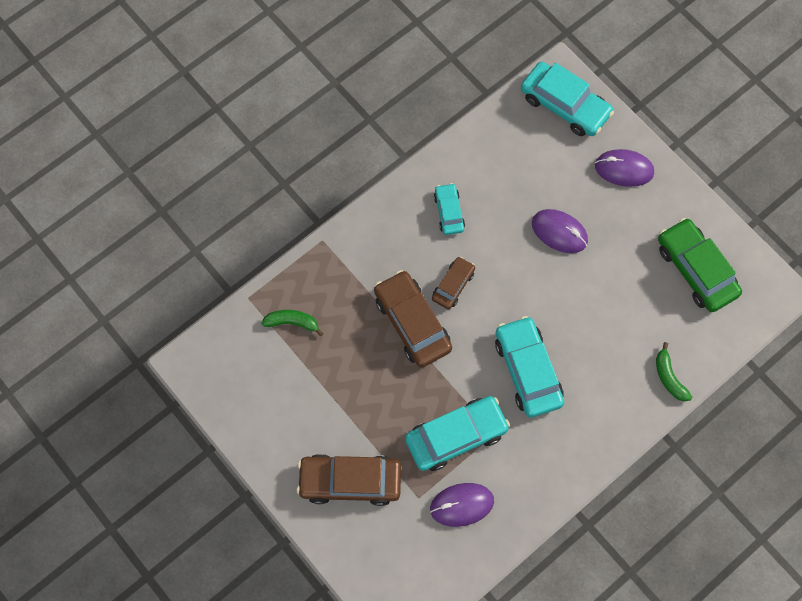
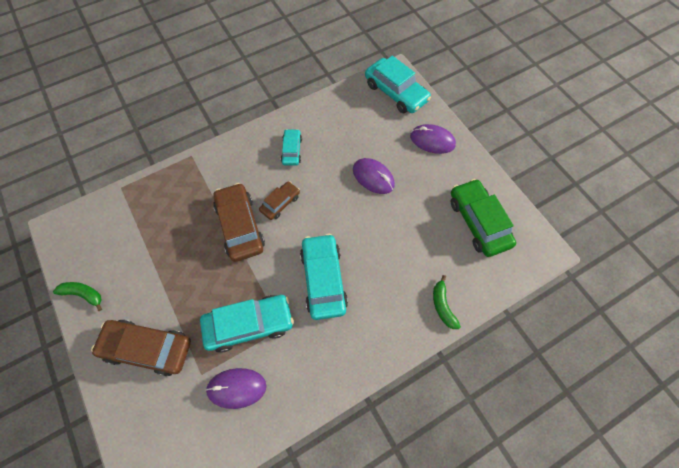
camera: 10 degrees right, 5 degrees down
(292, 322) = (147, 211): green banana -> green banana (83, 294)

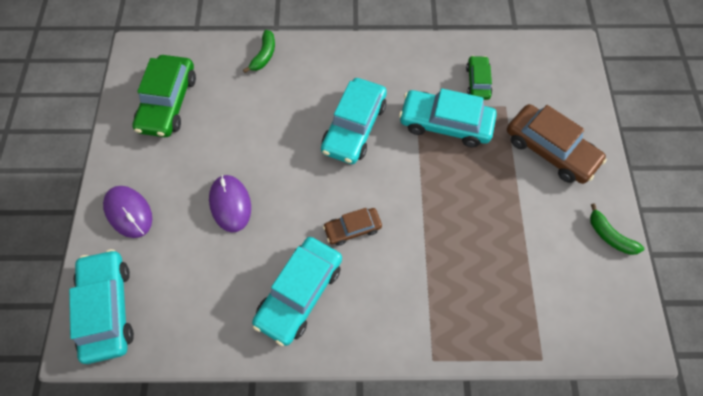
camera: 150 degrees left, 0 degrees up
(236, 388) = (478, 82): purple mouse -> green car
(240, 226) = (411, 225): brown car -> none
(292, 150) = (299, 293): turquoise car -> turquoise car, size x1.79

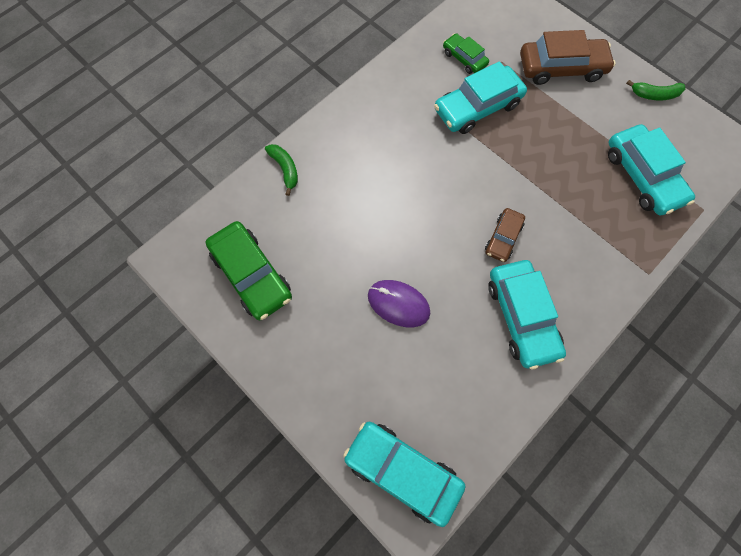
camera: 45 degrees left, 5 degrees up
(129, 212) = (328, 387): purple mouse -> none
(354, 127) = (419, 165): turquoise car -> turquoise car (642, 176)

